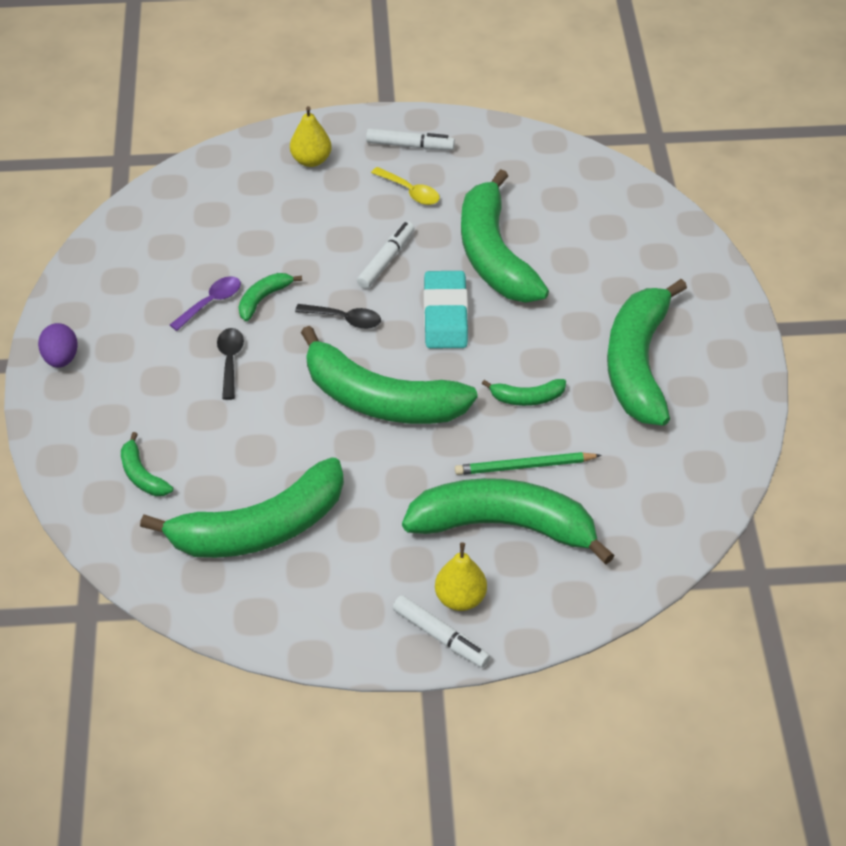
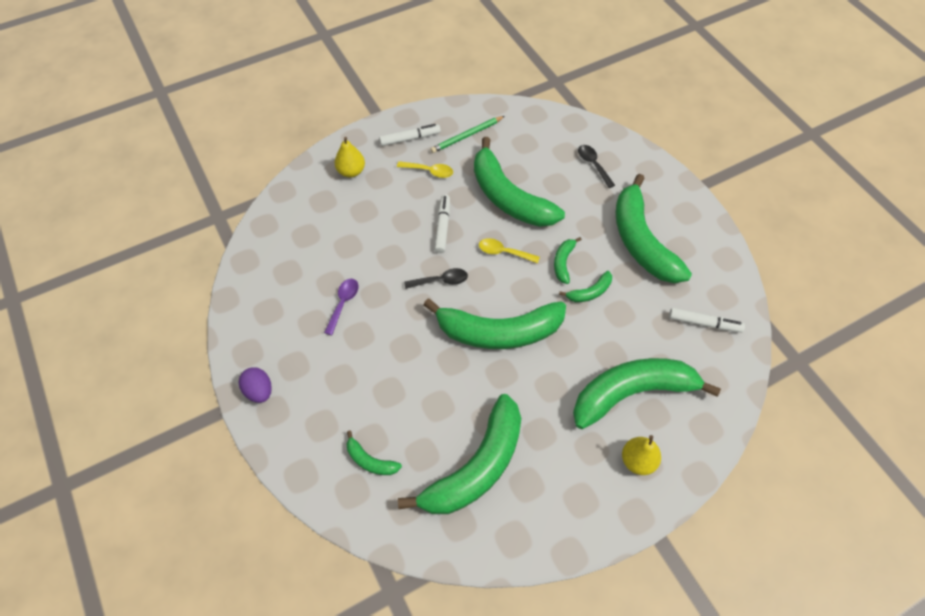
camera: 25 degrees left, 10 degrees up
(230, 361) = (381, 343): black spoon -> black spoon (593, 165)
(263, 299) = (377, 286): green banana -> green banana (563, 262)
(440, 636) = (642, 496): white marker -> white marker (704, 323)
(445, 315) = (503, 252): turquoise eraser -> yellow spoon
(524, 466) = (618, 343): green pencil -> green pencil (467, 136)

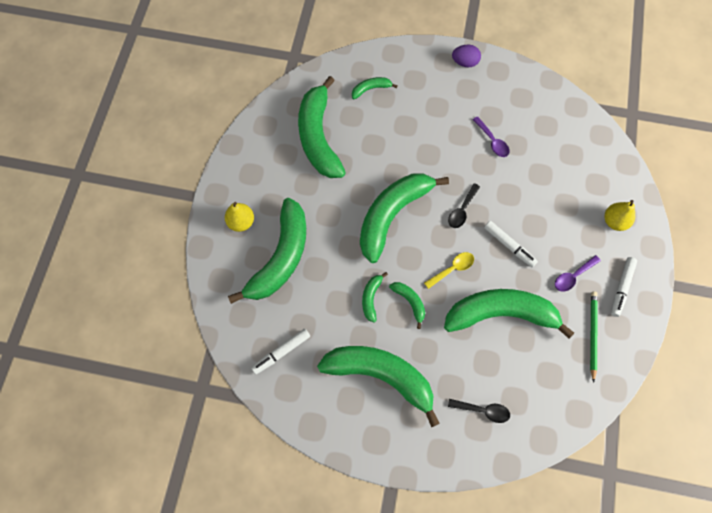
camera: 130 degrees right, 10 degrees up
(429, 171) = (573, 276): yellow spoon -> purple spoon

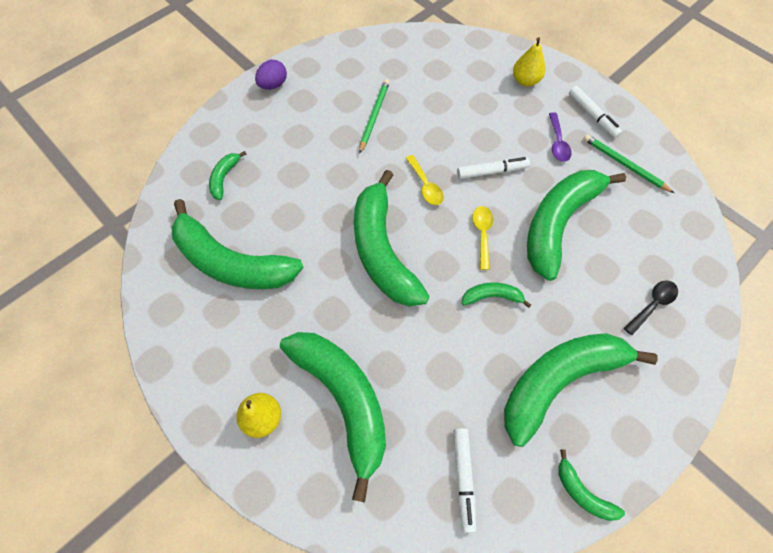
camera: 55 degrees left, 5 degrees down
(371, 298) = (461, 332): green banana -> green banana (582, 492)
(462, 210) = (425, 186): black spoon -> yellow spoon
(492, 141) = (374, 116): purple spoon -> green pencil

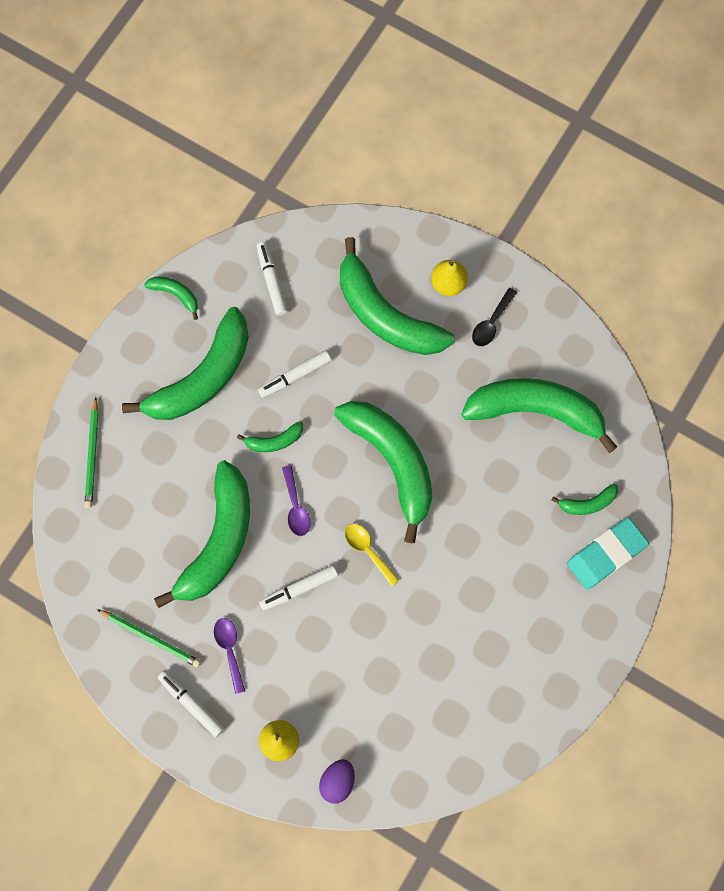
camera: 165 degrees right, 10 degrees up
(224, 178) = (587, 503): green banana -> green banana turned 75 degrees clockwise
(229, 139) = (606, 554): none -> turquoise eraser
(273, 85) = (589, 649): purple egg -> purple egg (337, 781)
(374, 116) = (452, 633): green pencil -> green pencil (92, 455)
(459, 356) = (295, 376): none -> white marker
(482, 234) = (296, 507): yellow spoon -> purple spoon
(652, 304) = (119, 472): black spoon -> black spoon (491, 323)

